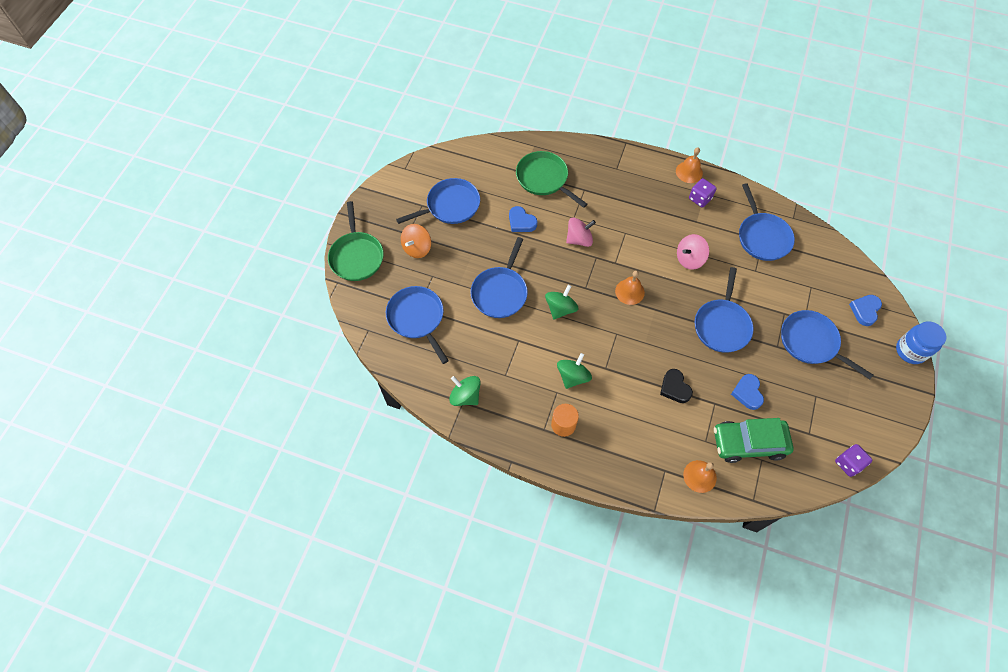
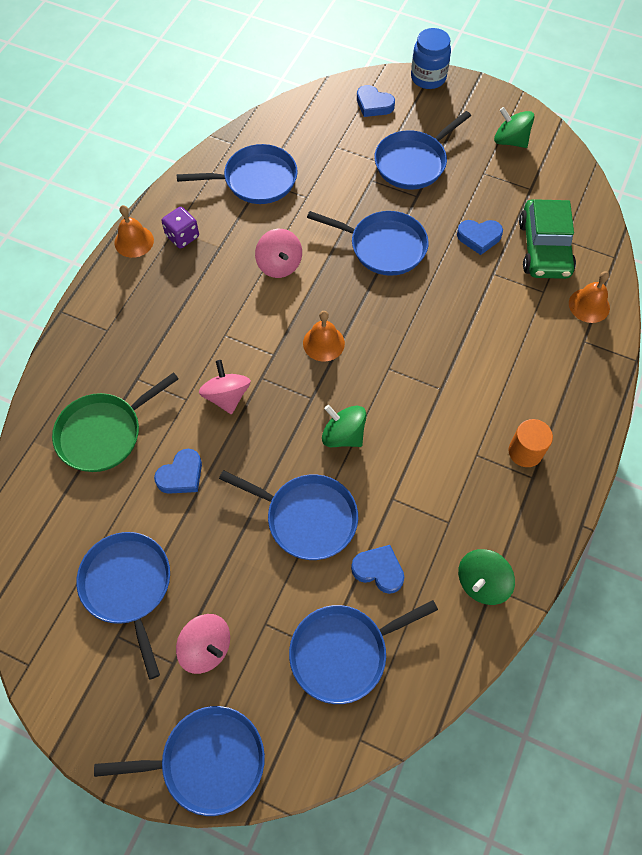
camera: 85 degrees left, 0 degrees up
(356, 256) = (208, 761): green pan -> blue pan
(417, 248) = (206, 648): orange spinning top -> pink spinning top
(469, 335) = (378, 570): none -> blue heart
(573, 376) = (453, 431): green spinning top -> green spinning top (510, 141)
(674, 388) = (471, 312): black heart -> none
(848, 463) = (565, 162): purple dice -> none

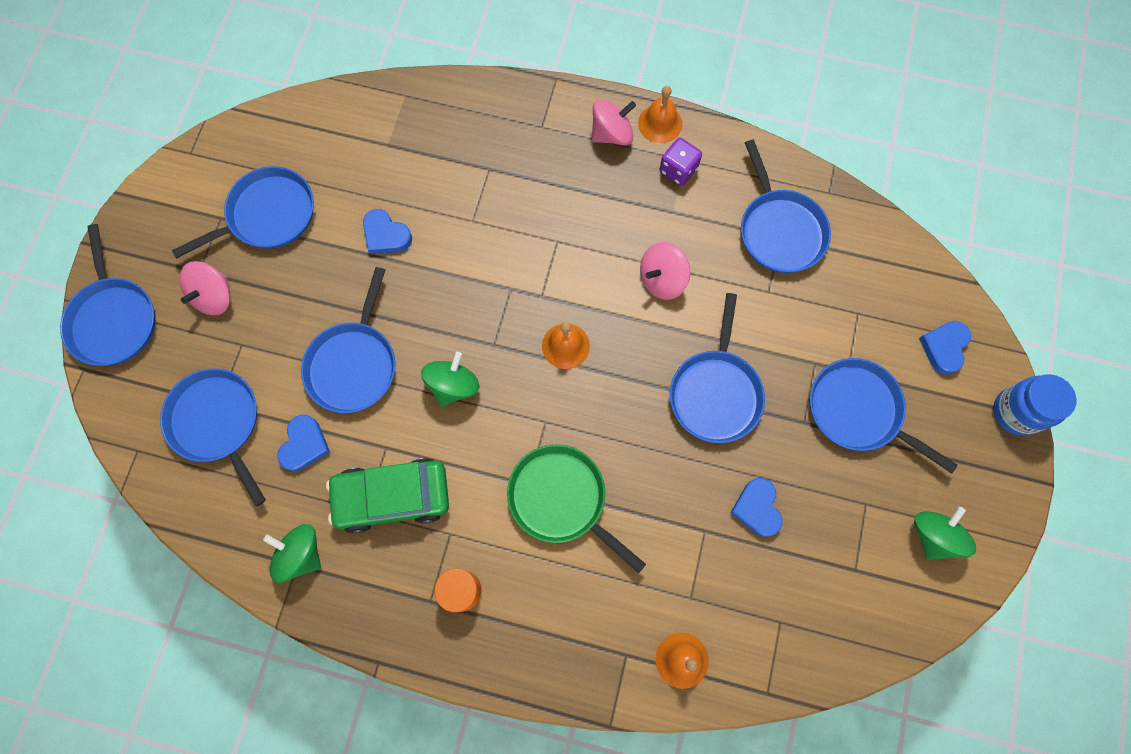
camera: 80 degrees right, 10 degrees up
(103, 433) = (422, 154): green pan -> green pan (561, 499)
(227, 396) = (482, 259): pink spinning top -> pink spinning top (611, 134)
(544, 248) = (759, 595): green car -> green car (392, 497)

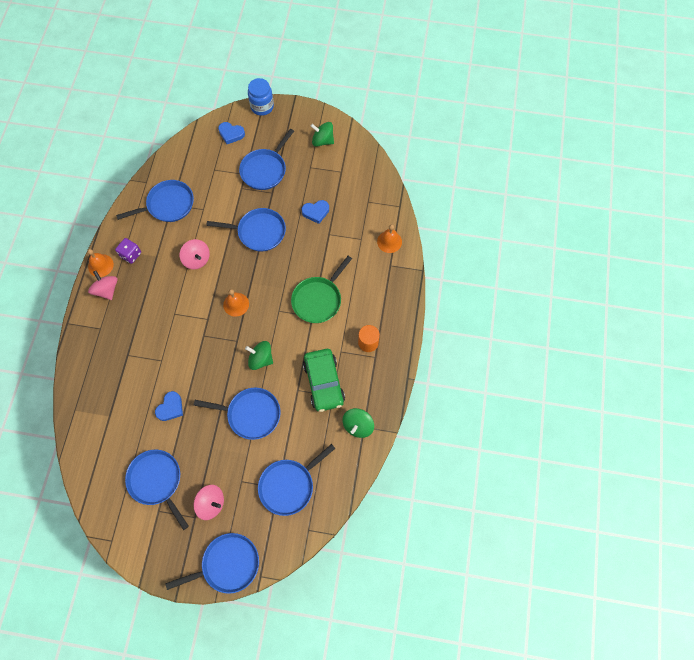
camera: 95 degrees left, 5 degrees down
(304, 445) = (298, 434): blue heart -> none

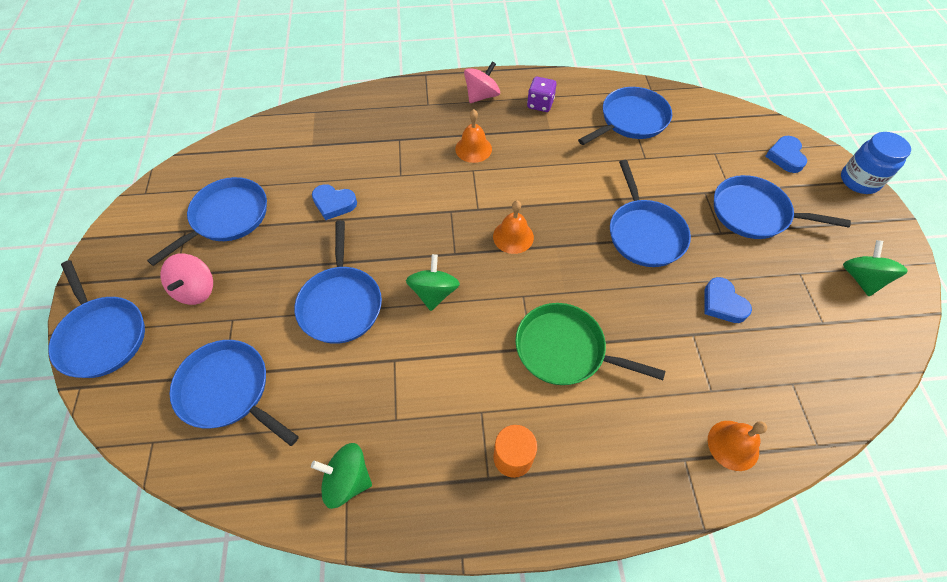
camera: 75 degrees right, 10 degrees down
(100, 265) = (513, 81): orange bell -> orange bell (473, 149)
(168, 205) = (631, 120): blue pan -> blue pan turned 90 degrees counterclockwise
(197, 259) = (564, 172): pink spinning top -> none
(324, 382) = (416, 398): green car -> none

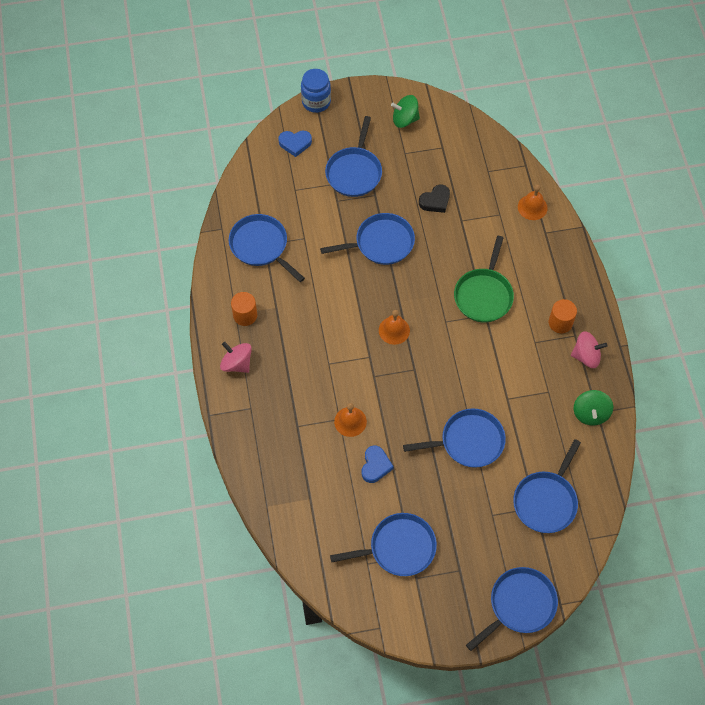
camera: 95 degrees left, 5 degrees up
(196, 290) = (471, 550): pink spinning top -> pink spinning top (586, 356)
(227, 217) = (399, 548): blue pan -> blue pan turned 135 degrees clockwise
(434, 293) = (451, 380): green spinning top -> none
(473, 149) = (304, 365): orange bell -> orange bell (350, 421)
(540, 104) = (245, 315): purple dice -> orange cylinder
(722, 303) = (435, 201): blue heart -> black heart

